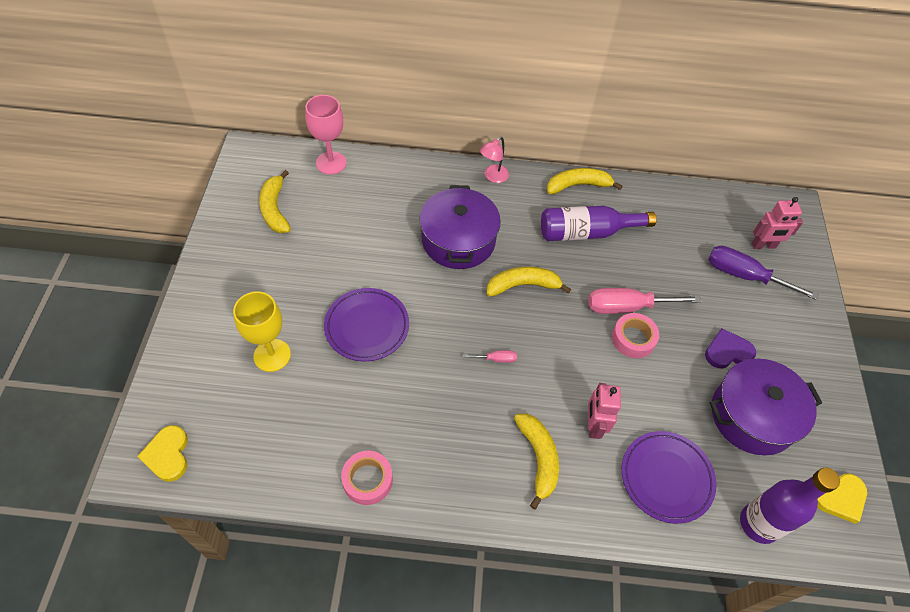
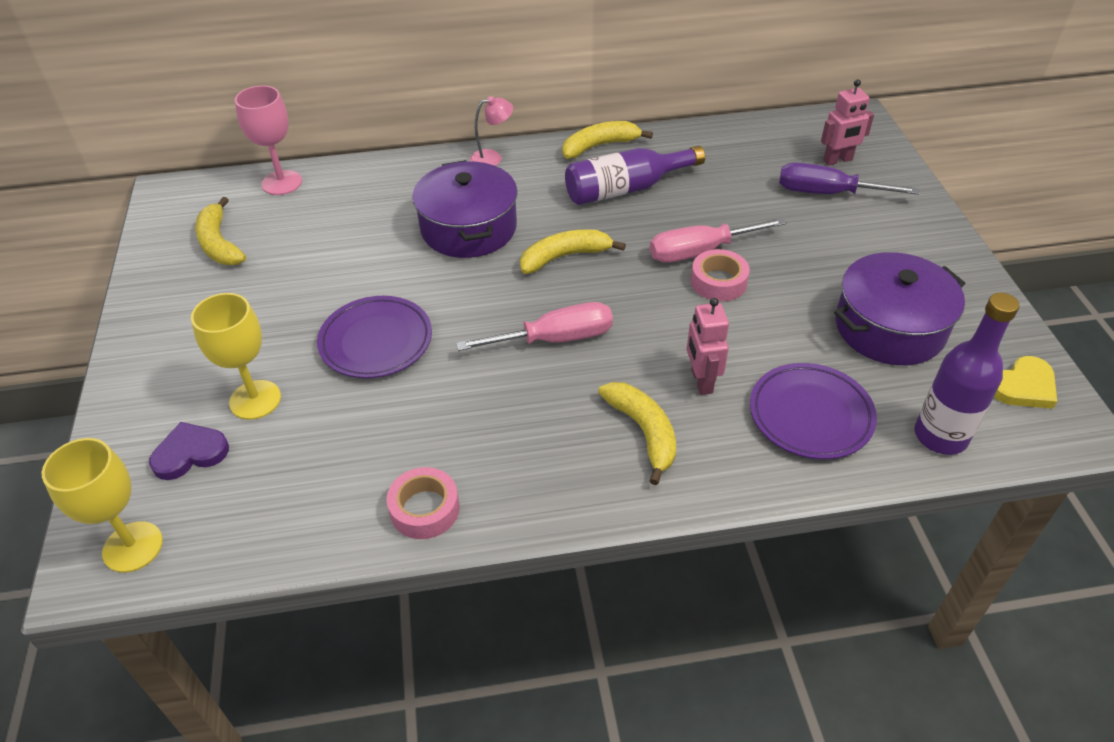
camera: 10 degrees left, 10 degrees down
(168, 455) = (133, 547): yellow heart -> yellow goblet
(493, 177) = (492, 158): pink lamp -> pink lamp turned 135 degrees counterclockwise
(496, 359) = (555, 339): pink screwdriver -> pink screwdriver, size x2.19
(727, 352) = (835, 270): purple heart -> purple heart (190, 453)

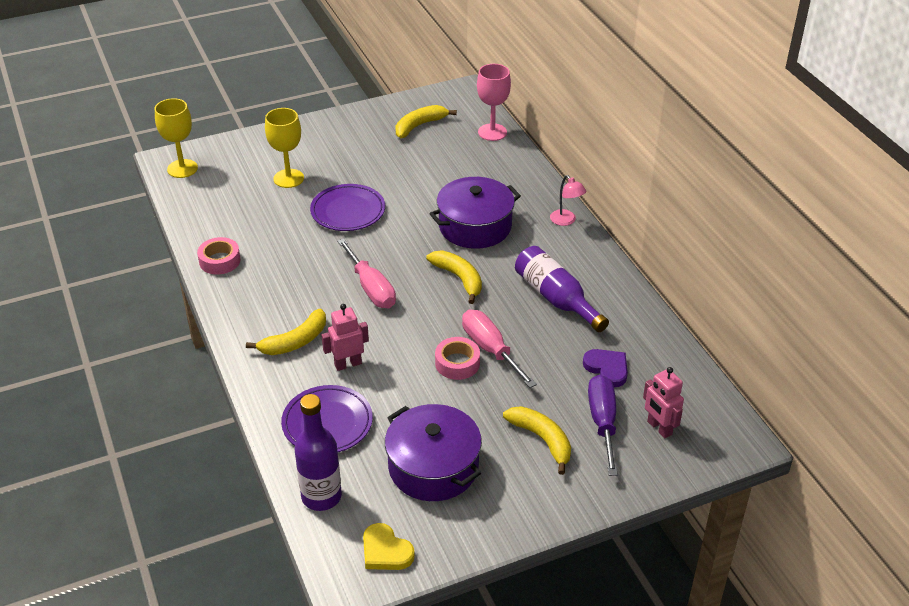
camera: 75 degrees right, 5 degrees down
(190, 453) = (245, 168): purple heart -> purple heart (607, 369)
(599, 146) = (609, 275): yellow banana -> yellow banana (542, 440)

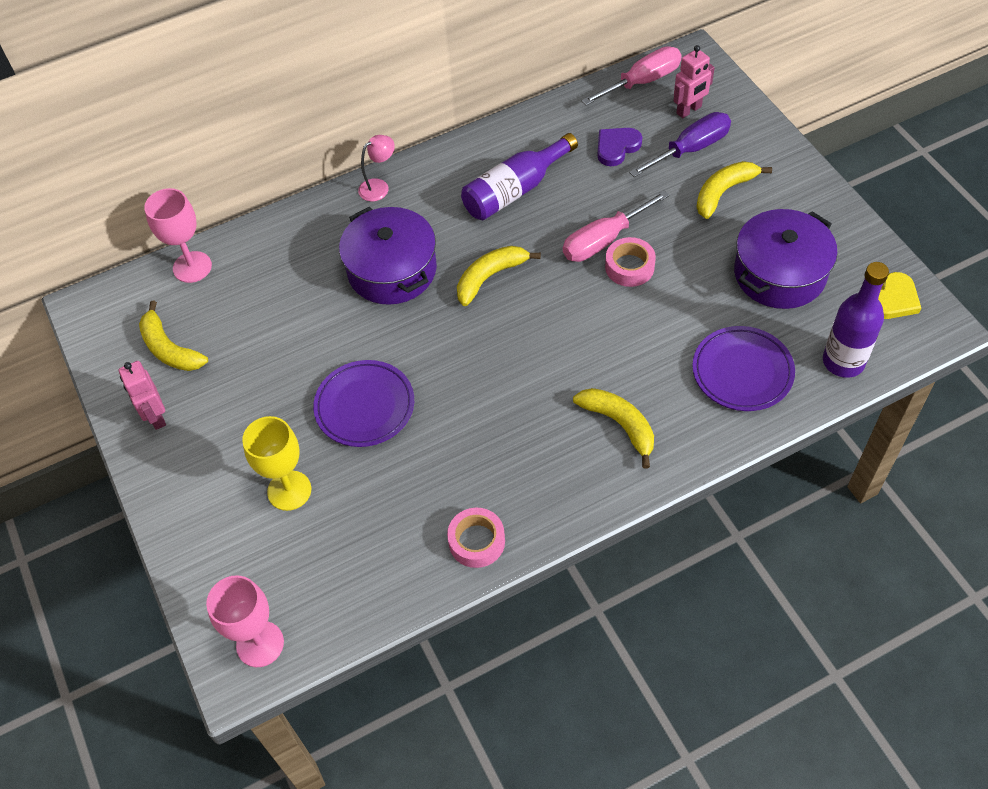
camera: 90 degrees left, 15 degrees up
(182, 169) = (260, 644): yellow goblet -> pink goblet
(348, 364) = (648, 366): pink robot -> pink robot (156, 416)
(371, 288) = (515, 361): pink screwdriver -> pink screwdriver (642, 82)
(603, 422) = (690, 149): purple screwdriver -> purple screwdriver turned 150 degrees clockwise

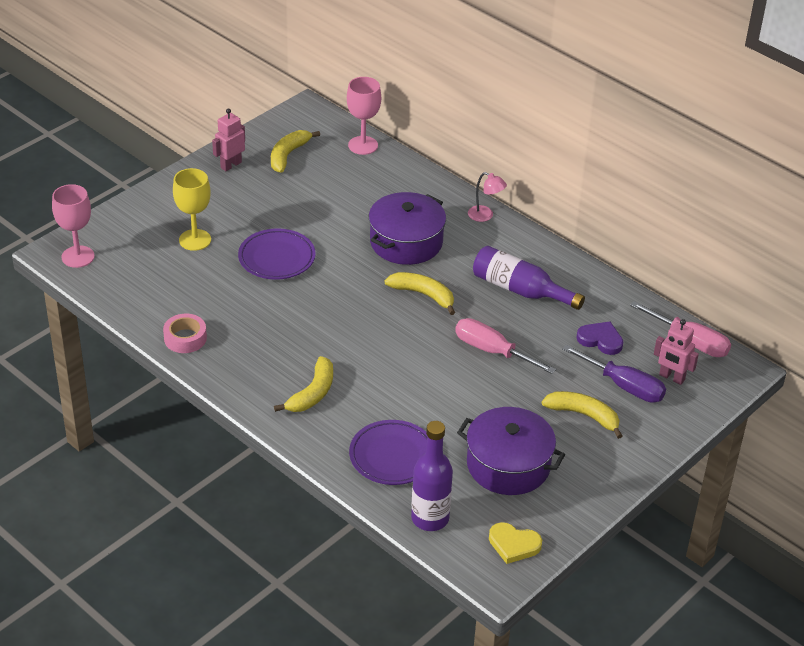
camera: 65 degrees right, 15 degrees down
(629, 267) = (471, 371): pink tape -> none

